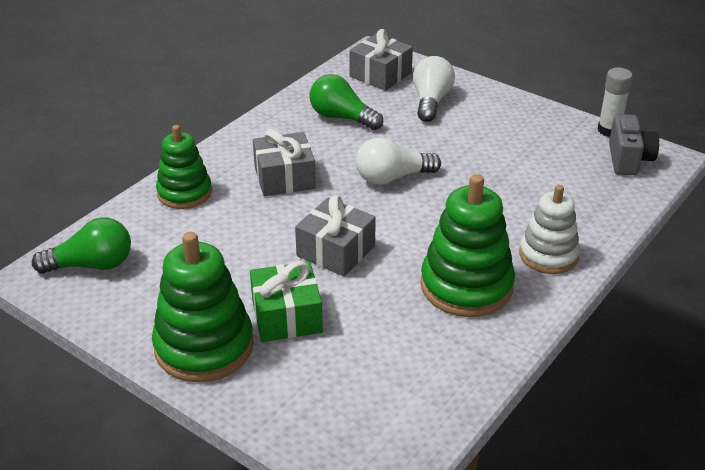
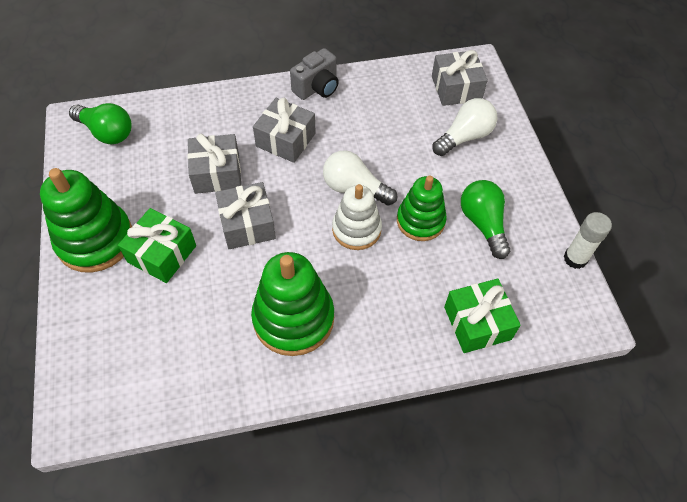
camera: 40 degrees right, 20 degrees up
(184, 193) = (214, 111): green stacking toy -> green stacking toy (420, 221)
(254, 233) = (217, 173): none -> grey gift
(342, 118) = (382, 111): green light bulb -> green light bulb (483, 224)
(548, 255) = (380, 338): white stacking toy -> white stacking toy (356, 229)
(600, 204) = (477, 323): none -> green gift
(628, 160) = (555, 299): grey camera -> grey camera (317, 88)

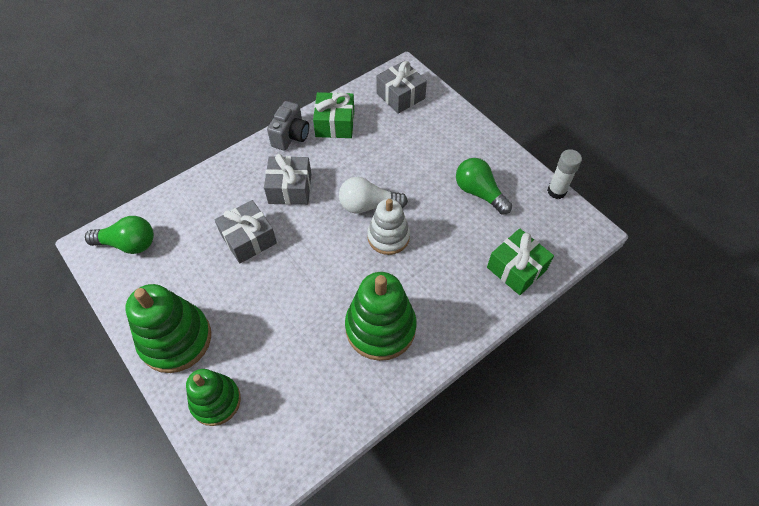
camera: 25 degrees left, 0 degrees up
(162, 254) = (241, 325): green gift -> green gift (335, 124)
(247, 224) = (299, 270): grey gift -> none
(420, 221) = (432, 210): green stacking toy -> green stacking toy (216, 401)
(464, 137) = (428, 132): white light bulb -> none

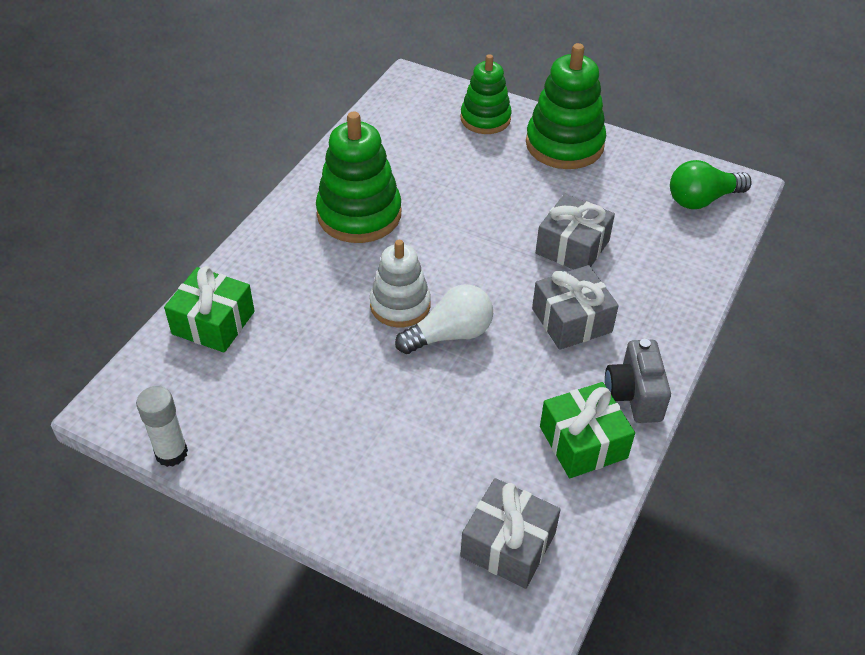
camera: 155 degrees right, 10 degrees down
(479, 193) = (296, 407): green light bulb -> none

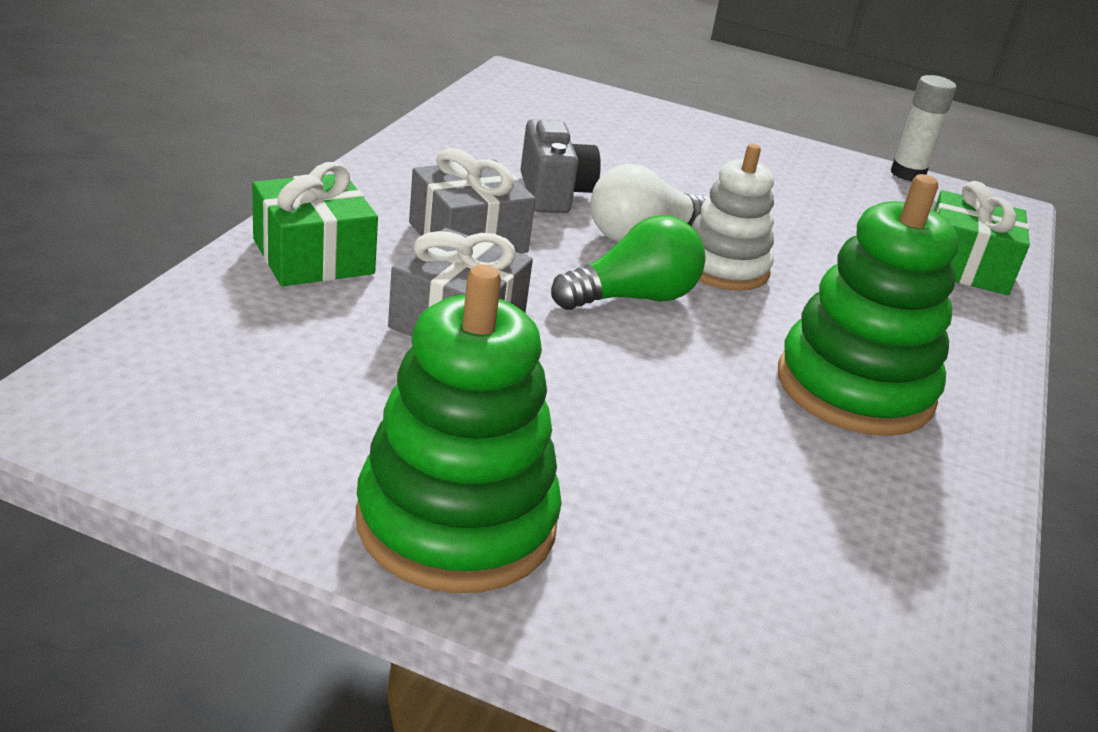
camera: 170 degrees right, 15 degrees down
(485, 119) = (668, 602): green stacking toy -> none
(508, 544) = (544, 102): grey gift -> none
(583, 442) = (464, 146): green gift -> green gift (313, 256)
(634, 395) = (393, 171): grey camera -> grey camera (554, 194)
(702, 199) = (163, 387): green light bulb -> green light bulb (632, 298)

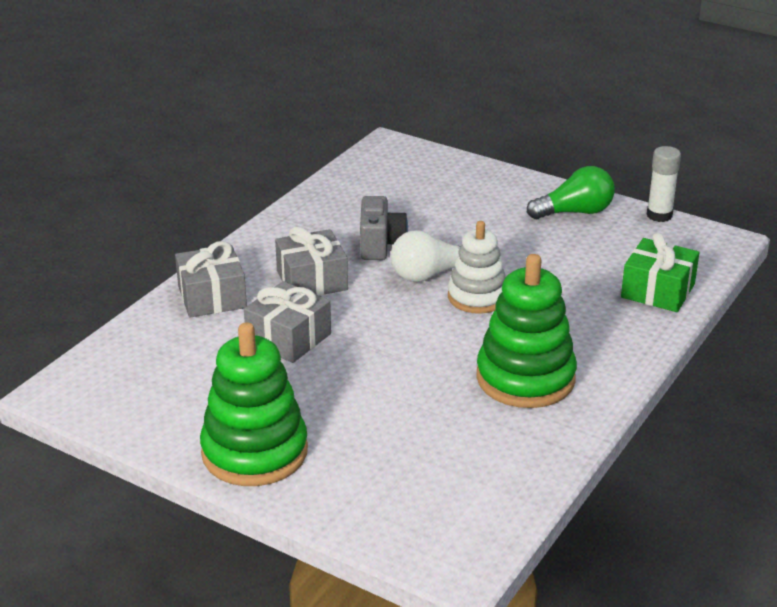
camera: 15 degrees right, 0 degrees up
(313, 256) = (212, 297): green gift -> grey gift
(632, 298) = (405, 320): green light bulb -> green light bulb (574, 212)

